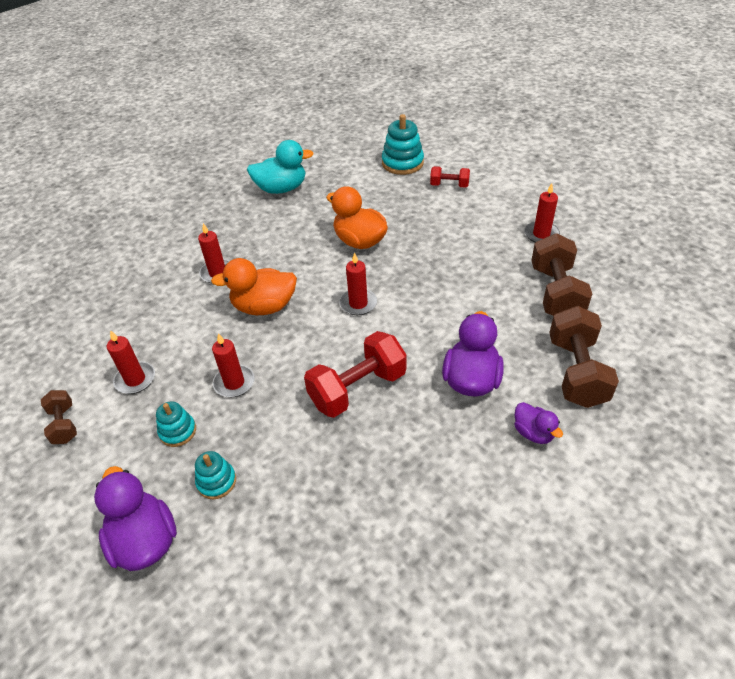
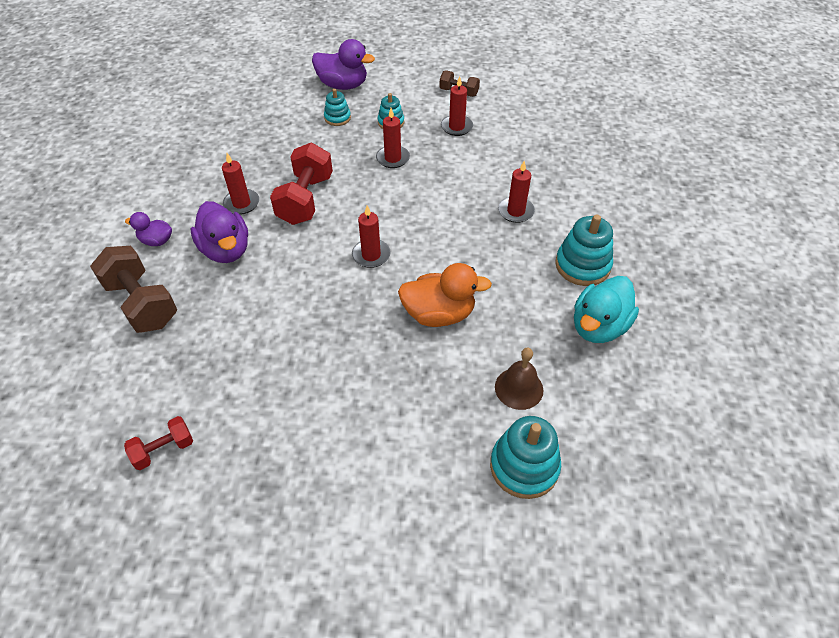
camera: 135 degrees right, 5 degrees up
(237, 218) = (582, 265): none -> turquoise stacking toy
(264, 307) = (441, 210): orange duck -> none
(364, 187) = (519, 388): none -> brown bell
(449, 185) = (426, 463): red dumbbell -> red dumbbell (164, 449)
(541, 234) = (255, 449): red candle -> red candle (241, 203)
(556, 293) = (197, 374): brown dumbbell -> none

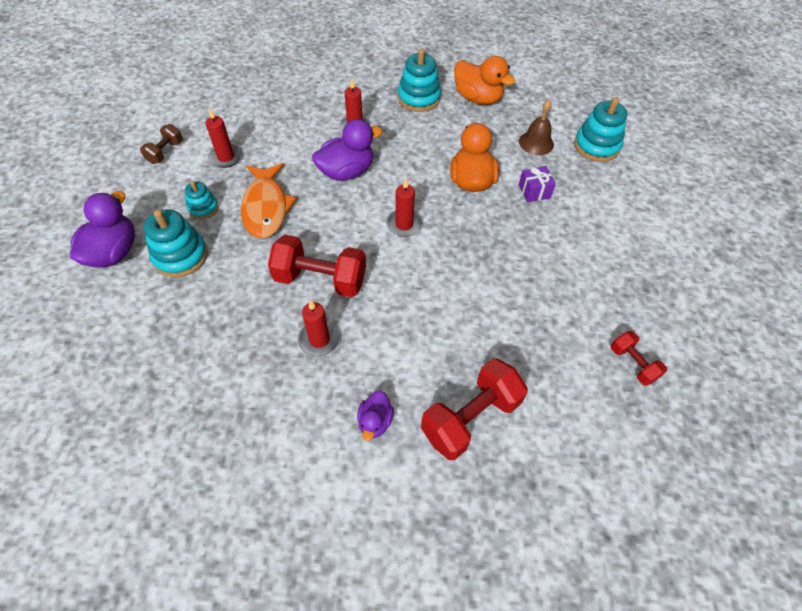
camera: 90 degrees left, 5 degrees up
(142, 303) = (470, 418): brown dumbbell -> red dumbbell
(226, 250) = (393, 346): purple duck -> purple duck (346, 172)
(337, 118) = (180, 256): turquoise stacking toy -> turquoise stacking toy, size x1.69
(393, 158) = (266, 207): red candle -> orange fish
(426, 378) = (534, 191): none -> purple gift
(598, 326) = (478, 98): turquoise duck -> orange duck

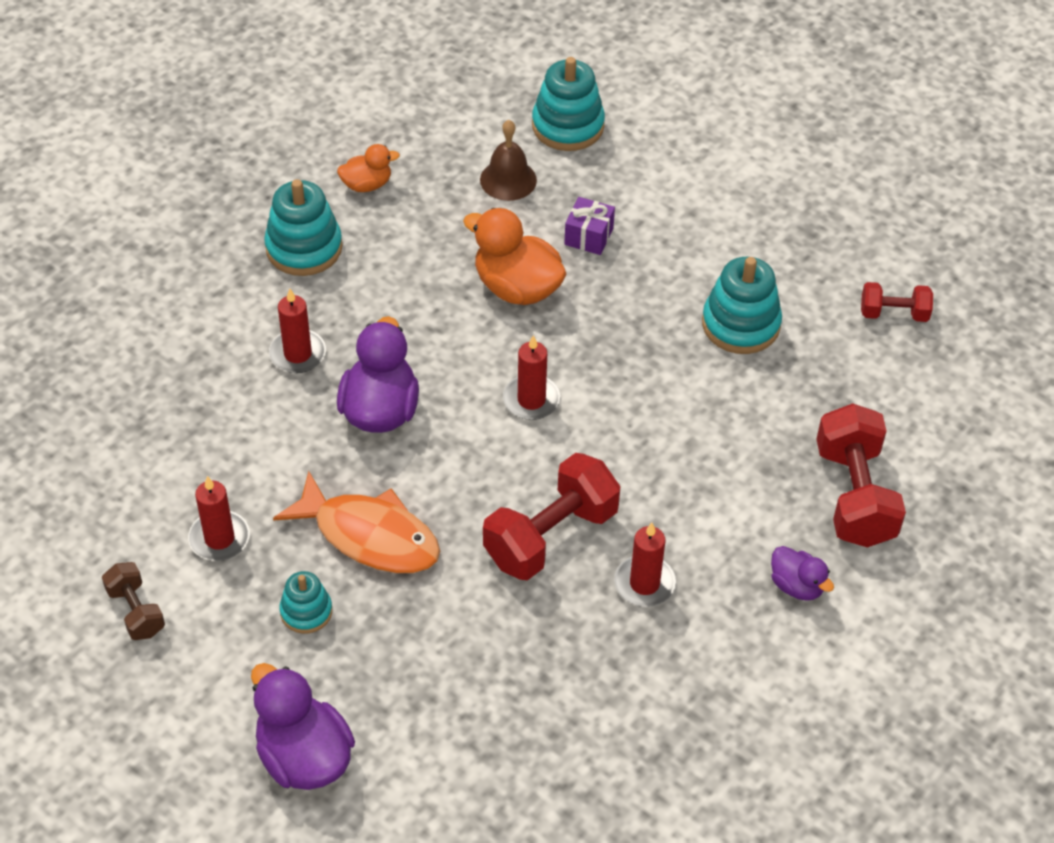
camera: 55 degrees left, 5 degrees down
(180, 256) = (379, 676): turquoise stacking toy -> turquoise stacking toy (740, 324)
(478, 98) = (367, 184): orange duck -> orange duck, size x0.56

